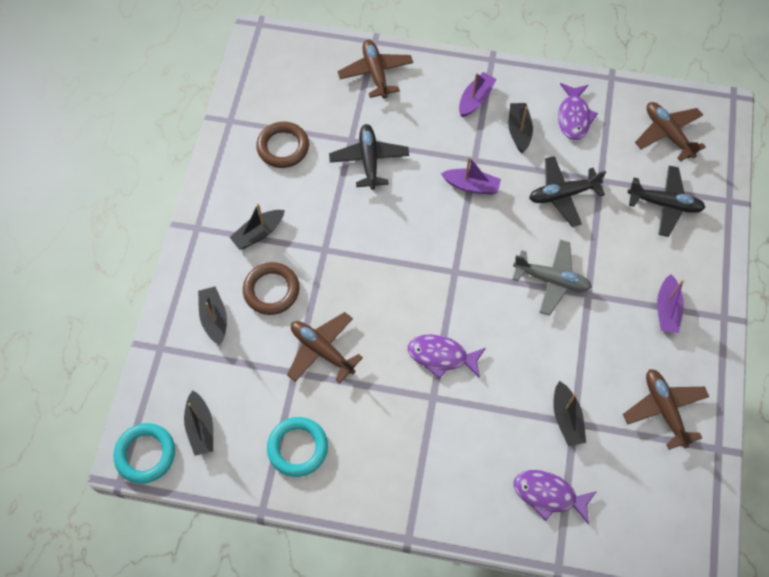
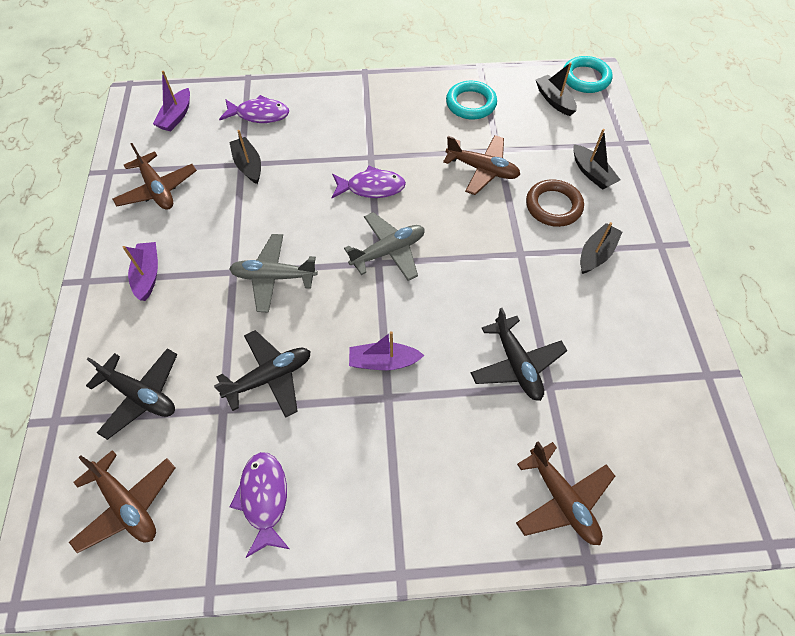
camera: 165 degrees right, 5 degrees down
(283, 147) = (625, 355): brown ring -> none
(443, 280) = (388, 251): none -> grey plane
(475, 99) = (408, 491): purple boat -> purple boat (176, 116)
(519, 131) = (338, 455): black boat -> none
(664, 204) = (141, 395): black plane -> black plane turned 150 degrees counterclockwise

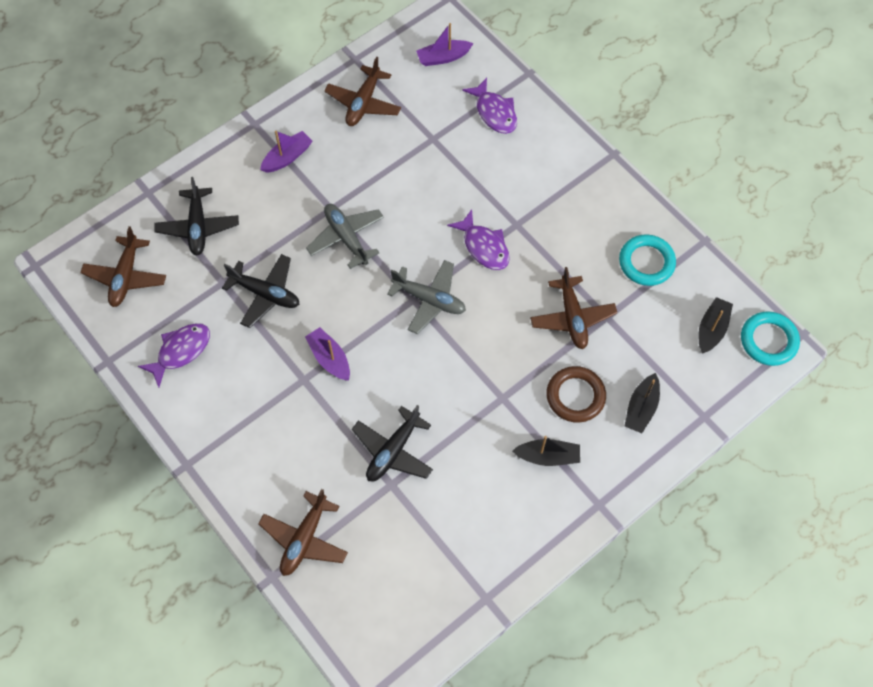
camera: 55 degrees right, 5 degrees up
(248, 165) = (435, 144): black boat -> none

